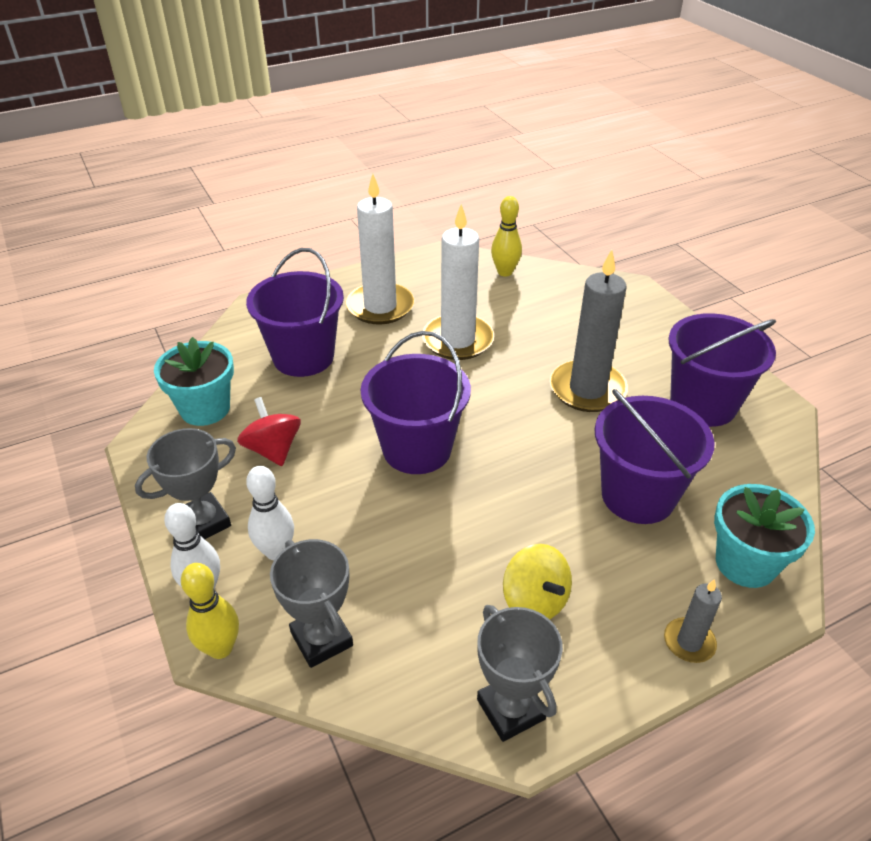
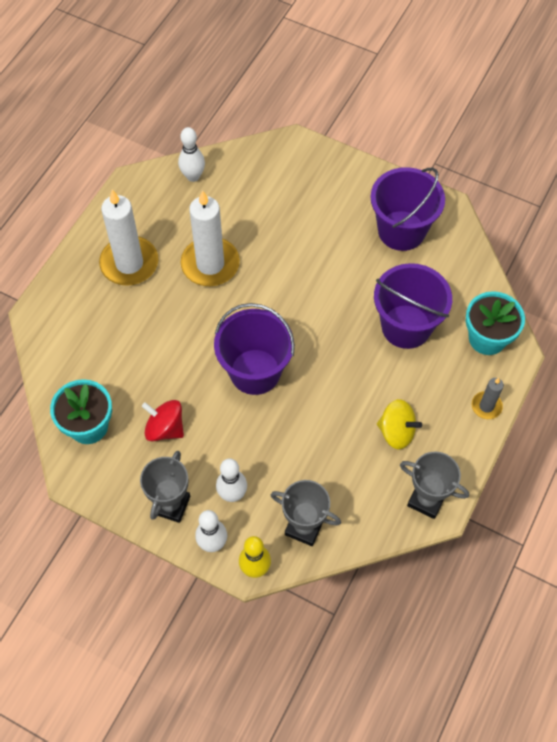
camera: 35 degrees left, 20 degrees up
(303, 357) = (115, 342): purple bucket -> none
(505, 272) = (193, 176): yellow bowling pin -> white bowling pin
(587, 389) = (325, 259): grey candle -> none

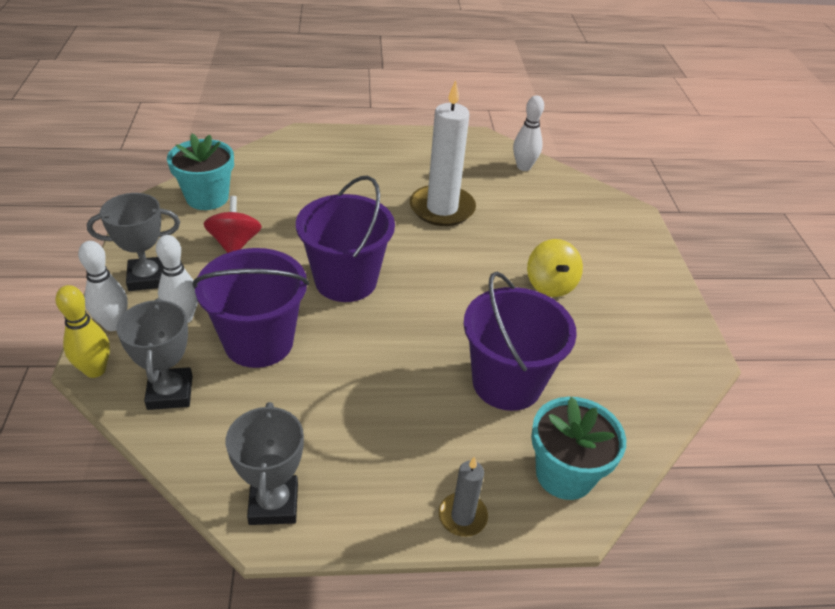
camera: 55 degrees right, 20 degrees down
(129, 263) = (397, 163): white candle -> none
(396, 432) = (354, 431): yellow spinning top -> yellow spinning top (550, 285)
(401, 230) = (626, 330): purple bucket -> purple bucket (259, 342)

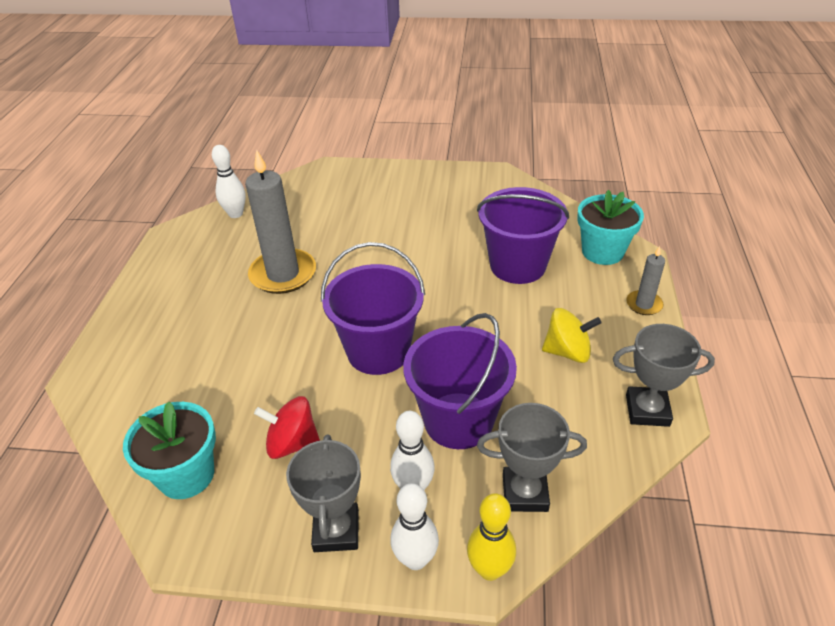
camera: 75 degrees left, 0 degrees up
(442, 208) = (283, 274): white candle -> grey candle
(550, 285) = (409, 226): yellow spinning top -> yellow spinning top (567, 352)

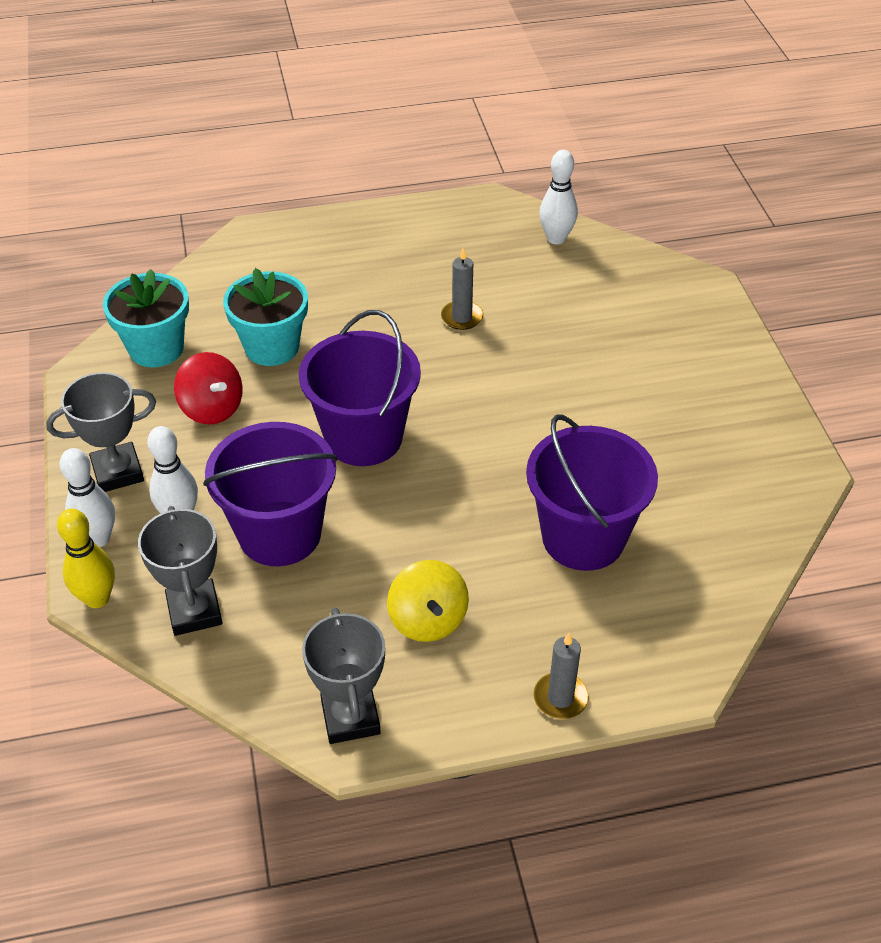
camera: 70 degrees right, 5 degrees up
(283, 274) = (462, 317): grey candle -> grey candle, size x0.49
(292, 443) = (212, 408): red spinning top -> red spinning top turned 150 degrees clockwise
(602, 252) = (665, 634): turquoise flower pot -> turquoise flower pot (272, 347)

